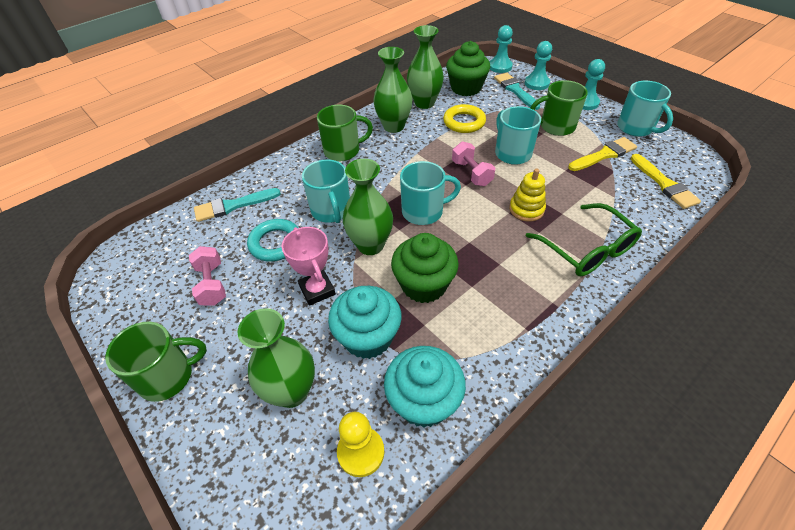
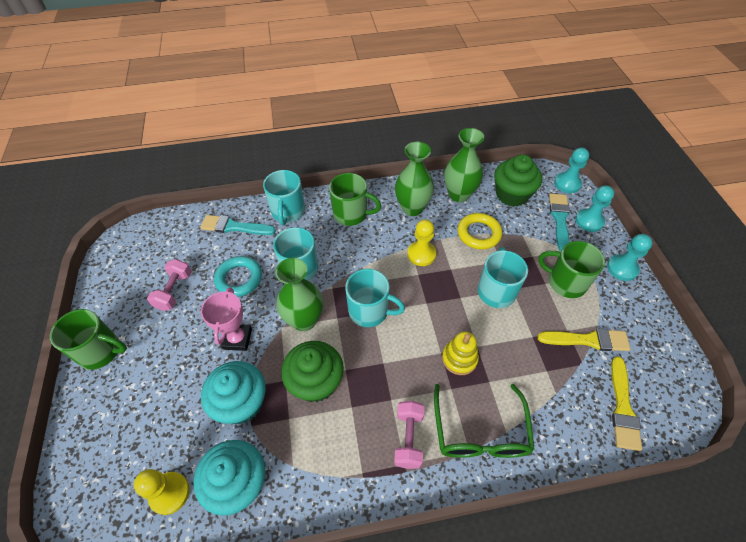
camera: 30 degrees right, 5 degrees up
(292, 391) = (162, 414): green vase -> none
(431, 154) = (421, 254): none -> yellow pawn
(471, 173) = (441, 293): pink dumbbell -> pink dumbbell (408, 438)
(636, 128) = (652, 326): turquoise mug -> turquoise mug (288, 212)

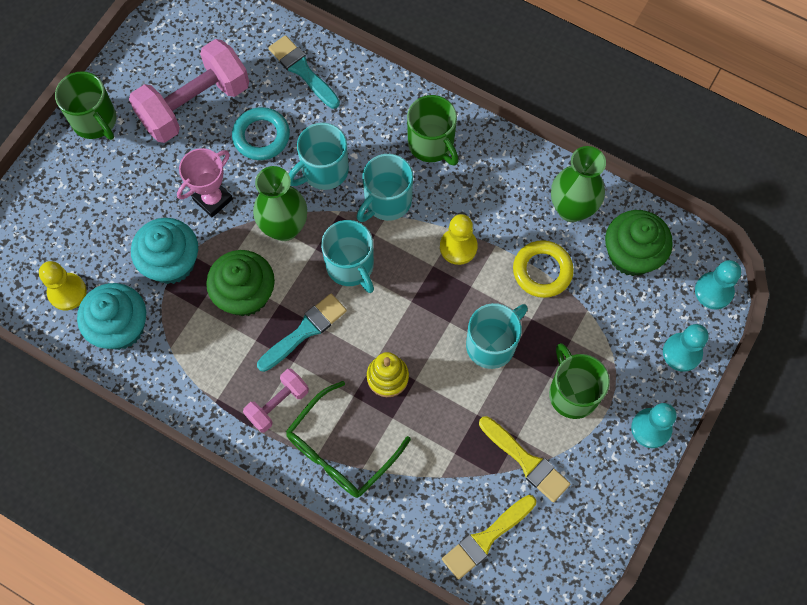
camera: 40 degrees right, 15 degrees up
(174, 291) = (195, 105): pink dumbbell -> pink dumbbell, size x1.89
(288, 212) = (369, 92): turquoise mug -> turquoise mug (387, 201)
(412, 208) = (503, 186): green vase -> none
(559, 219) = (651, 325): turquoise brush -> turquoise brush (305, 331)

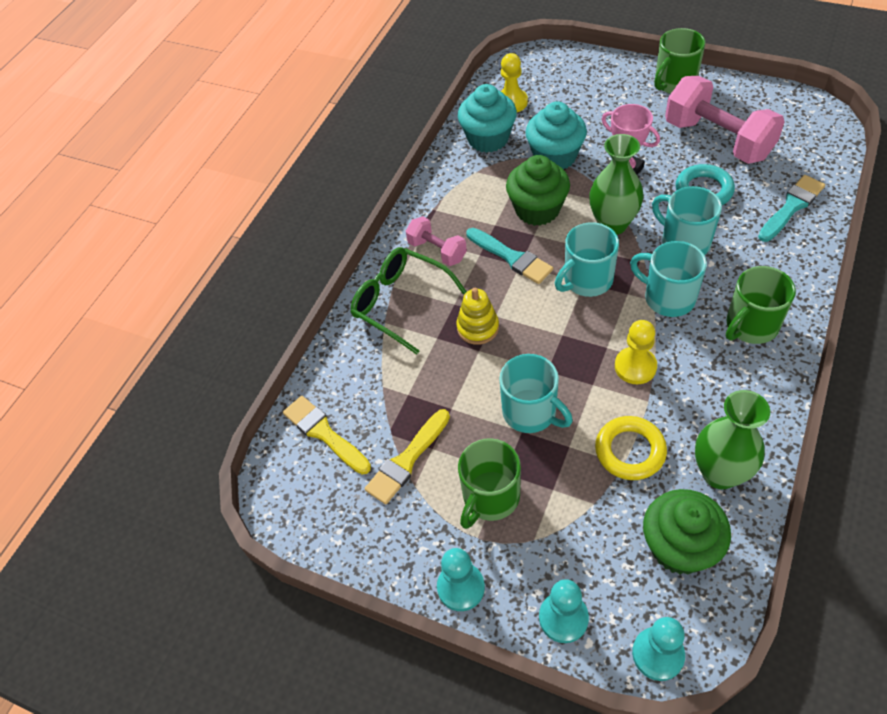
camera: 90 degrees right, 15 degrees down
(572, 393) = (490, 497): green mug -> green mug turned 150 degrees clockwise

